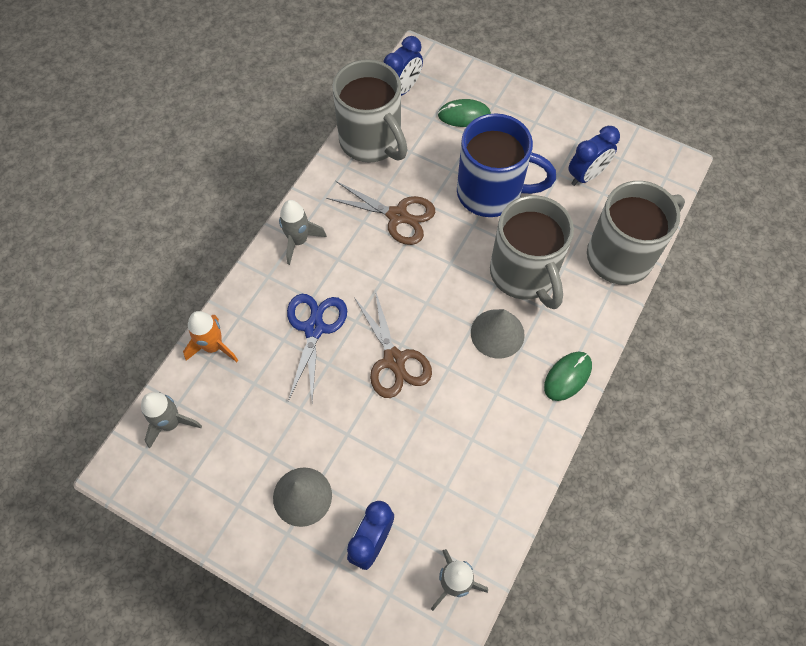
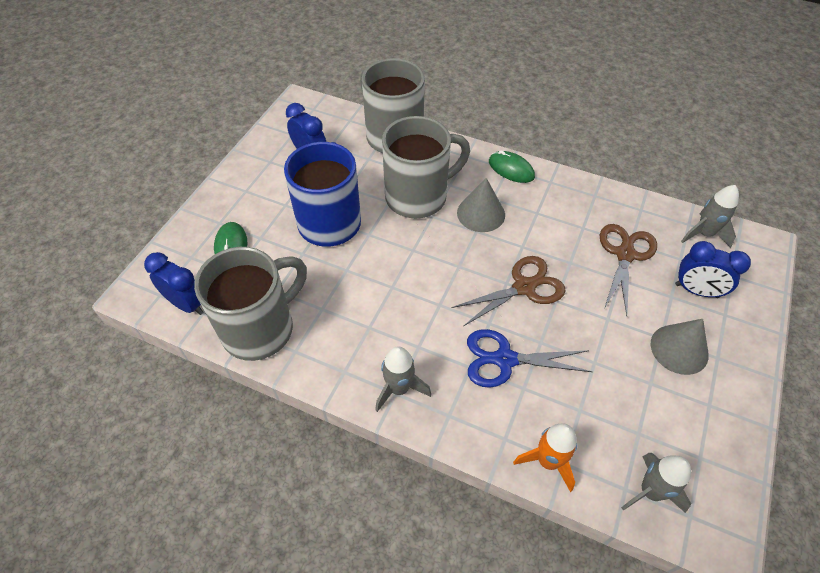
camera: 95 degrees left, 10 degrees down
(398, 216) = (361, 296): brown scissors -> brown scissors (625, 254)

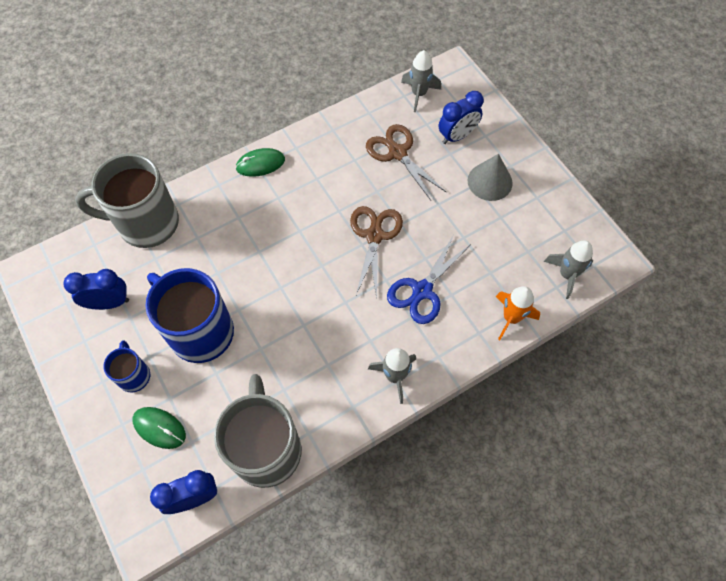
camera: 55 degrees left, 10 degrees up
(263, 205) = (134, 375): none -> blue mug
(418, 196) = (230, 248): grey mug -> none
(481, 213) = (285, 216): grey cone -> none

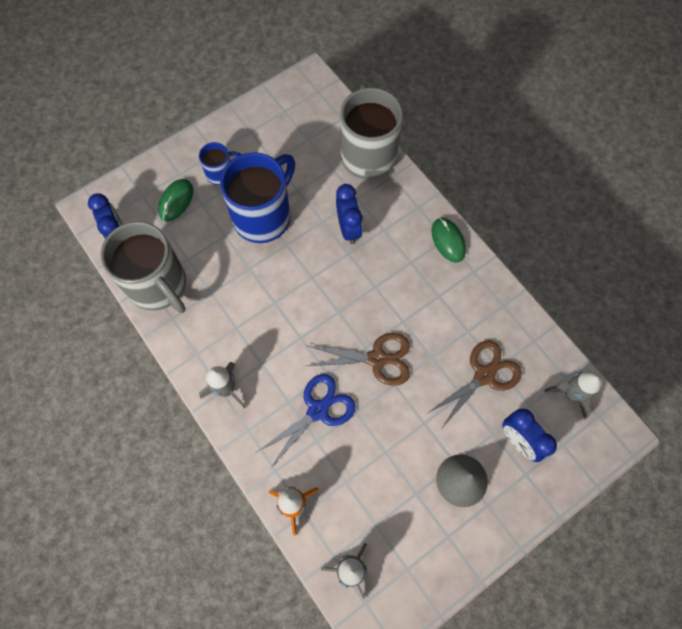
camera: 85 degrees right, 5 degrees up
(109, 303) = (286, 142): blue clock -> blue clock (348, 228)
(266, 448) = (158, 285): grey mug -> grey mug turned 60 degrees clockwise
(422, 291) = (318, 410): blue scissors -> blue scissors turned 105 degrees clockwise

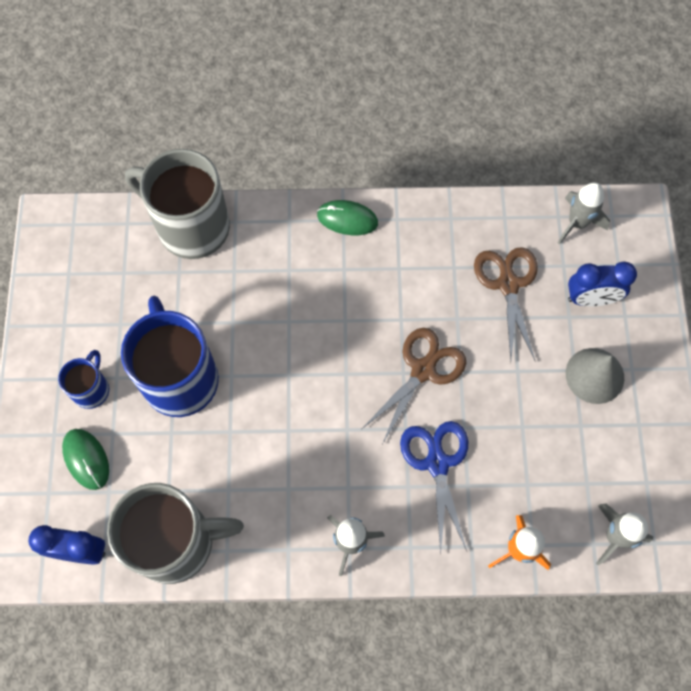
camera: 55 degrees left, 0 degrees up
(348, 228) = (261, 302): blue clock -> none

